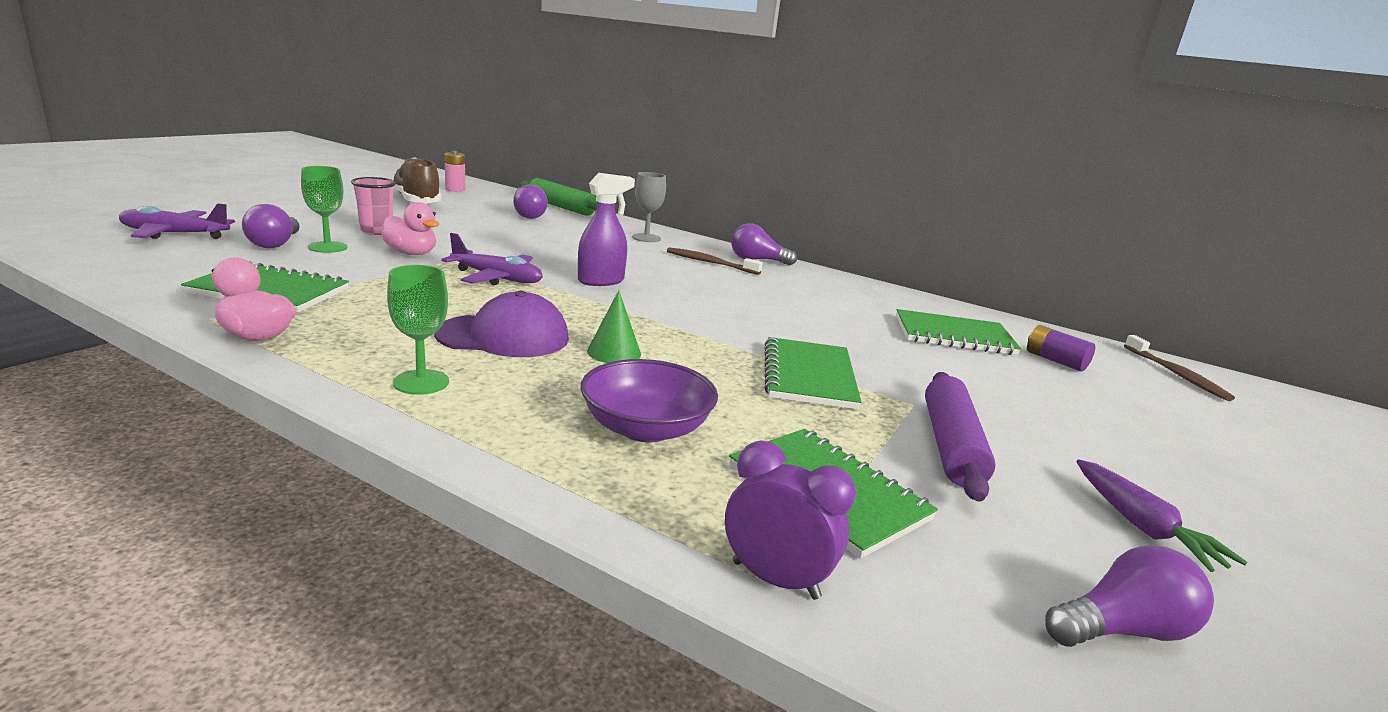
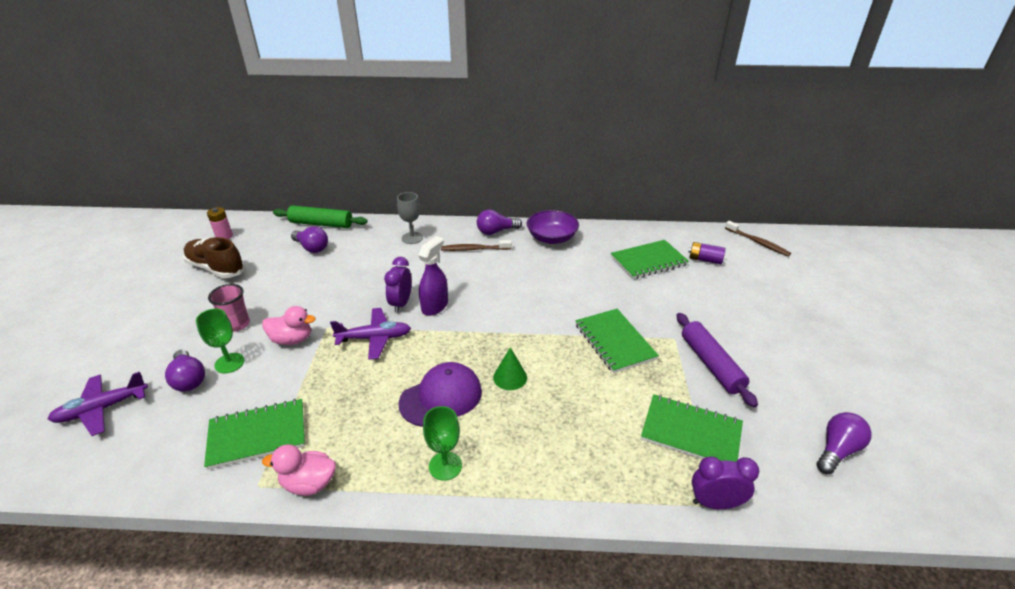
camera: 25 degrees left, 15 degrees up
(564, 268) = (401, 303): none -> purple clock
(646, 428) = (583, 434): purple bowl -> purple bowl (552, 238)
(1142, 527) = (809, 379): purple carrot -> none

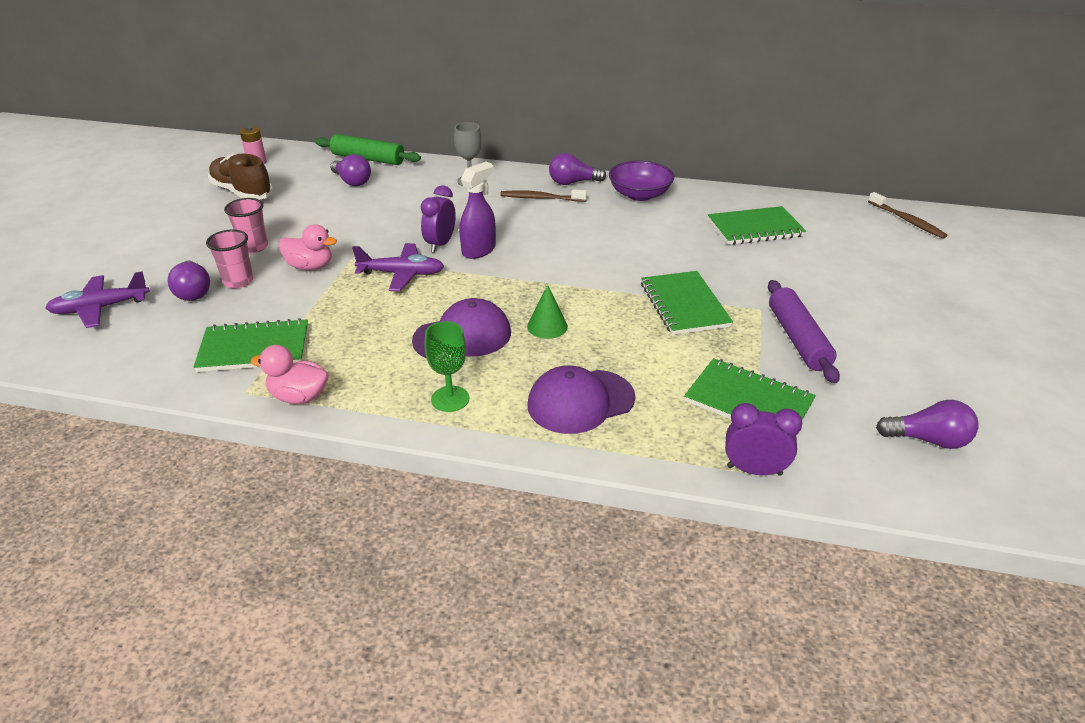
camera: 10 degrees right, 0 degrees up
(229, 363) = (238, 281): green goblet -> pink cup
(556, 452) = (580, 401): none -> purple cap
(705, 260) = (829, 233): purple battery -> none
(837, 450) = (928, 440): purple light bulb -> purple light bulb turned 45 degrees clockwise

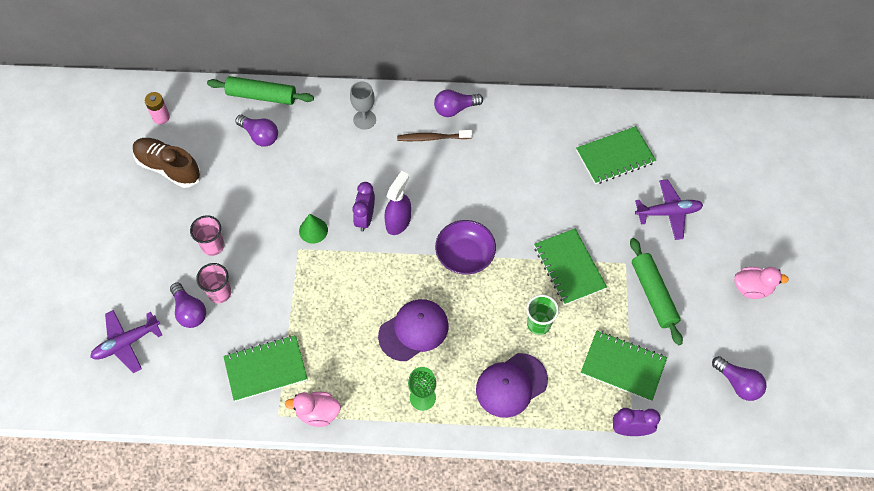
camera: 10 degrees left, 25 degrees up
(310, 266) = (269, 265): pink duck -> pink duck (752, 288)
(401, 274) = (346, 263): purple plane -> purple plane (668, 212)
(547, 326) = (472, 309): green cone -> green cone (313, 230)
(633, 349) = (539, 324): none -> green cup
(639, 195) = (515, 120): purple bowl -> purple bowl (465, 255)
(797, 339) = (653, 294): purple rolling pin -> green rolling pin
(907, 221) = (736, 127): brown toothbrush -> none
(928, 440) = (738, 383): purple light bulb -> purple light bulb turned 45 degrees clockwise

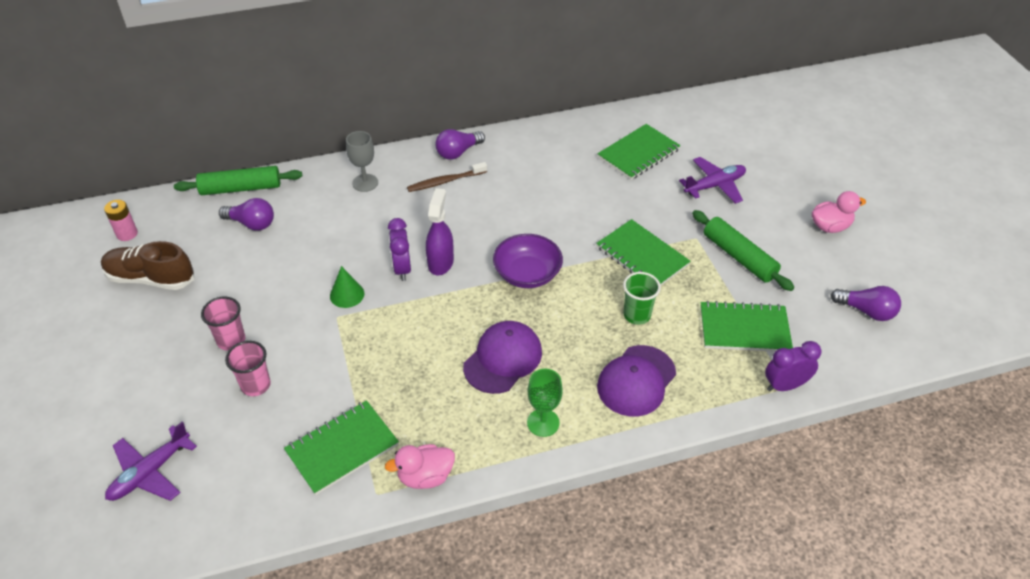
camera: 20 degrees left, 15 degrees down
(189, 311) = (223, 415): purple light bulb -> none

